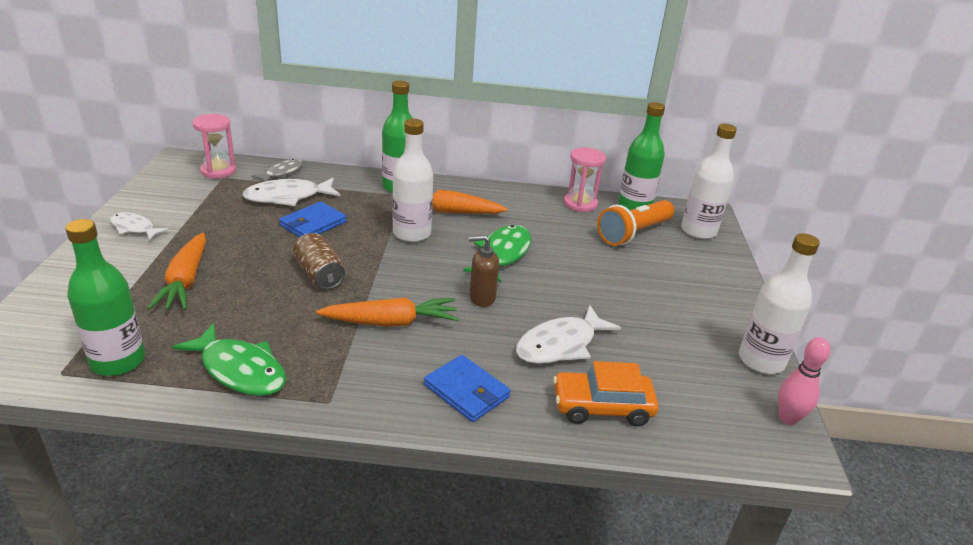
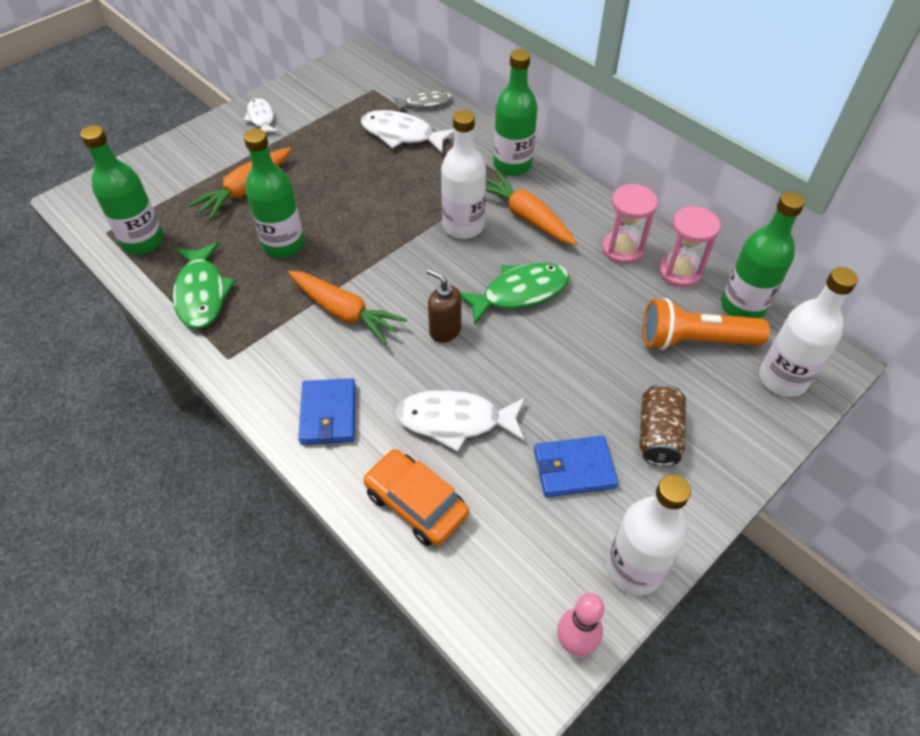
camera: 45 degrees right, 20 degrees up
(218, 171) = (377, 80): pink hourglass -> pink hourglass (622, 249)
(276, 303) = (283, 245): none -> green bottle
(313, 224) = (392, 175): blue wallet -> blue wallet (574, 468)
(319, 275) = (342, 233): brown can -> brown can (658, 435)

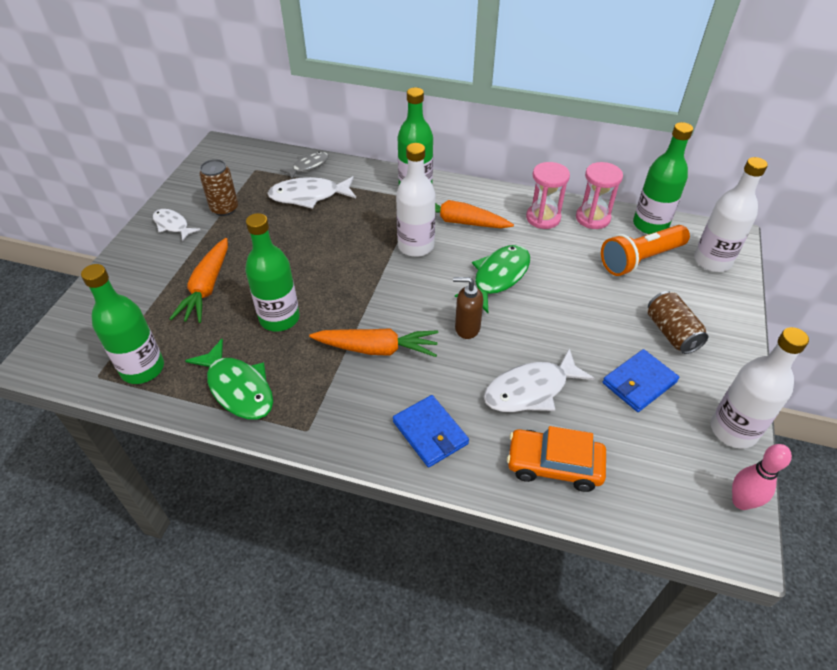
camera: 30 degrees left, 5 degrees down
(316, 119) = (224, 208): none -> brown can

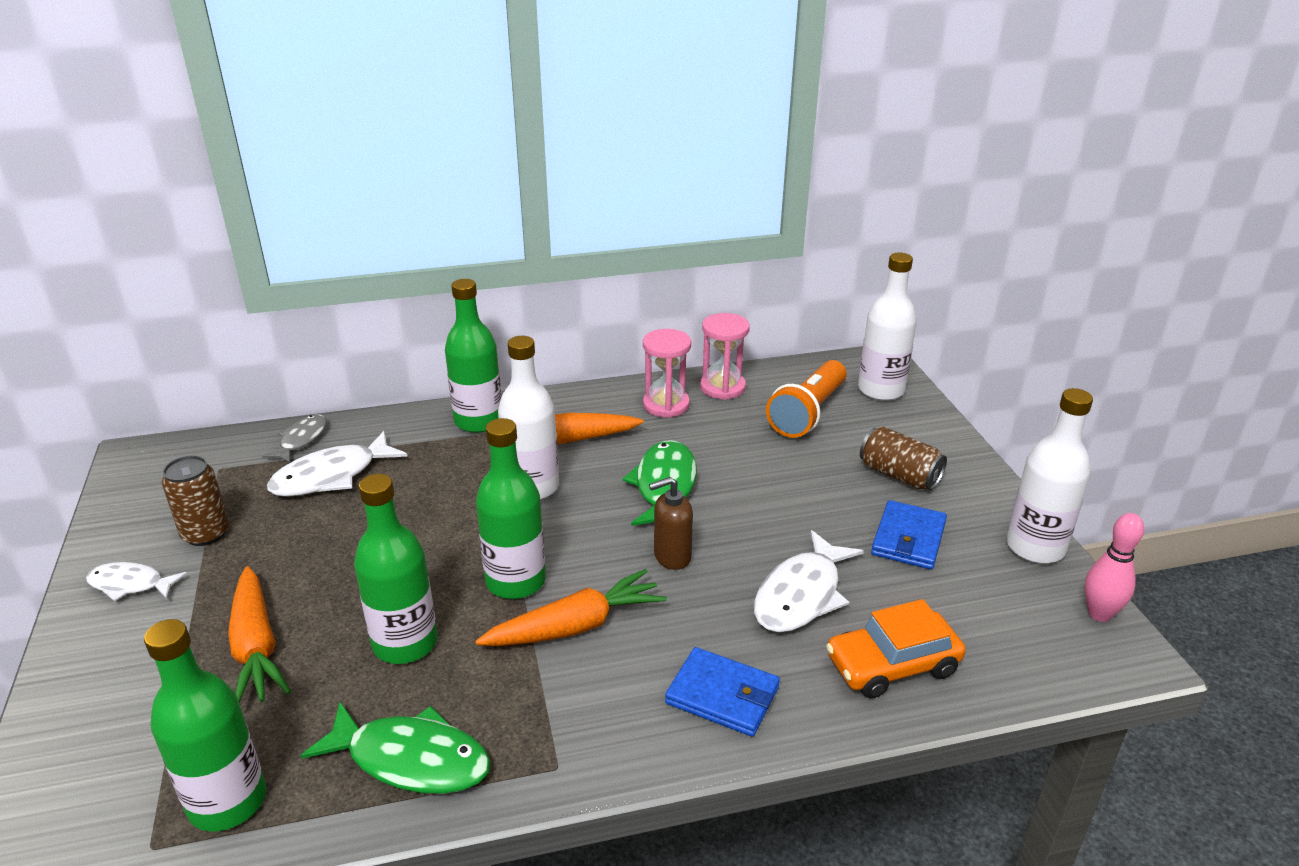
camera: 30 degrees left, 15 degrees down
(650, 225) = (790, 375): green bottle -> green bottle (516, 581)

